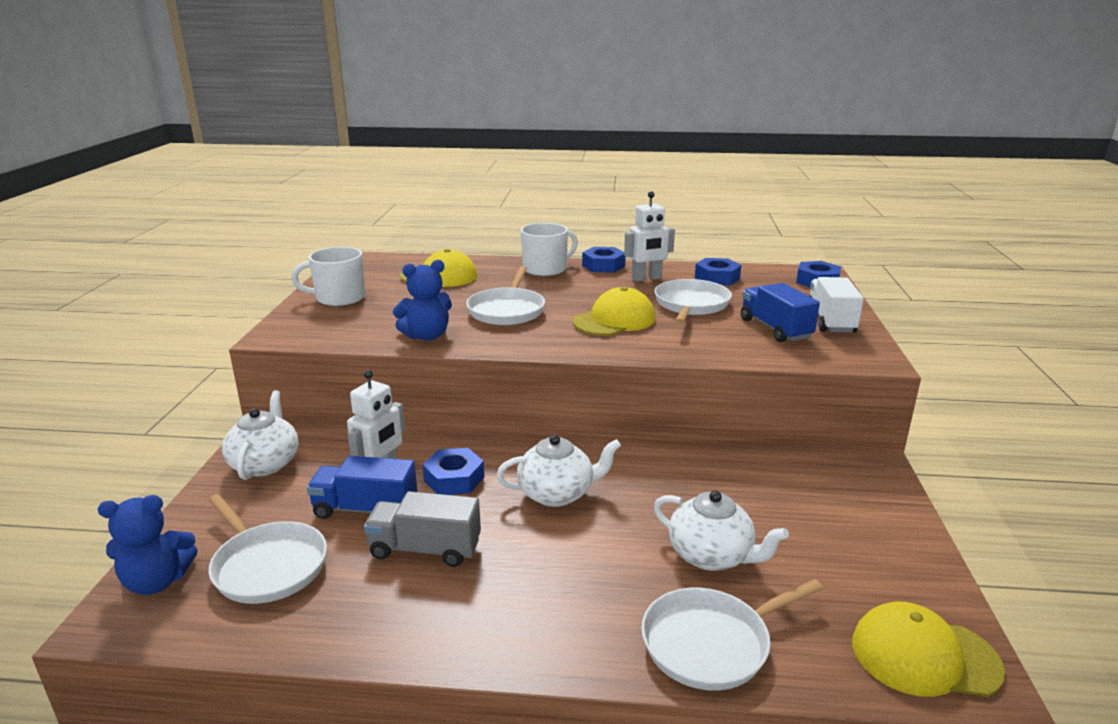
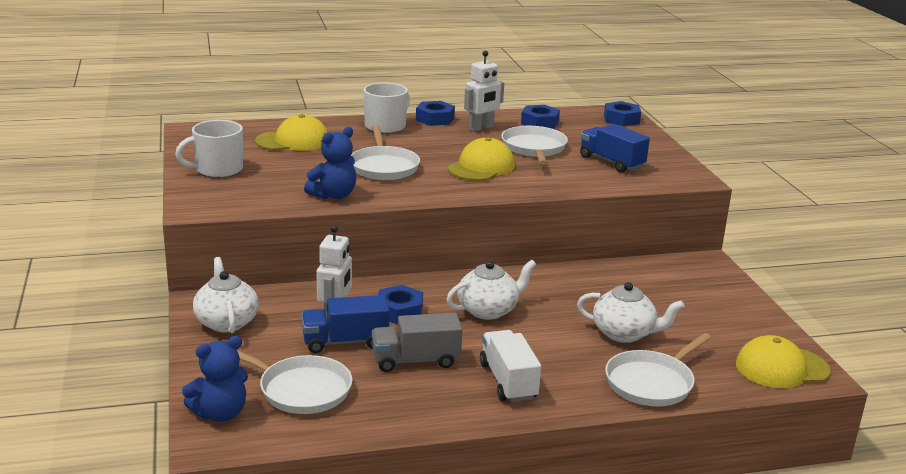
camera: 20 degrees left, 0 degrees up
(830, 321) = (649, 152): white truck -> white truck (508, 381)

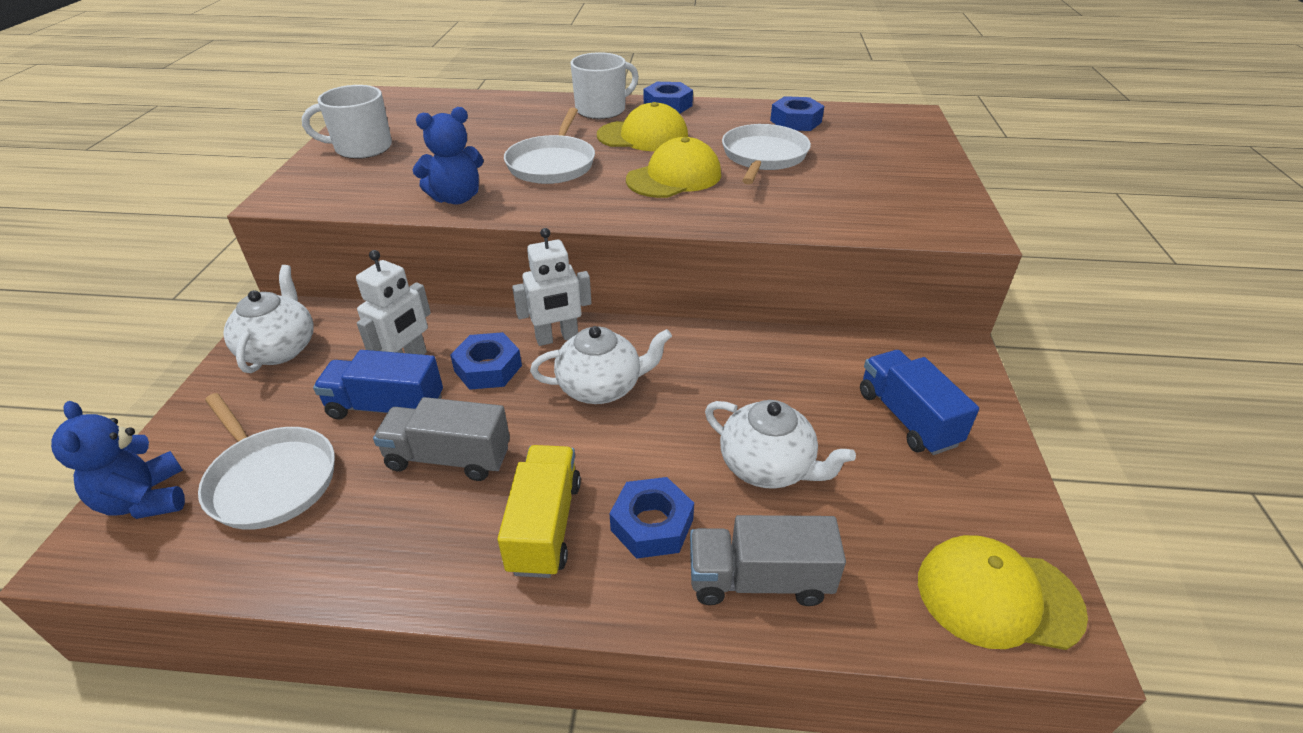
camera: 20 degrees right, 15 degrees up
(220, 413) = (145, 500): blue teddy bear -> blue teddy bear turned 75 degrees clockwise
(293, 141) = (479, 119): yellow cap -> yellow cap (643, 136)
(481, 128) = (715, 122): white robot -> white robot (557, 338)
(508, 381) = (545, 526): white truck -> yellow truck
(611, 162) = (858, 189): blue truck -> blue truck (907, 418)
(621, 119) = (910, 126): blue nut -> blue nut (652, 525)
(651, 382) = (759, 579): white pan -> grey truck

